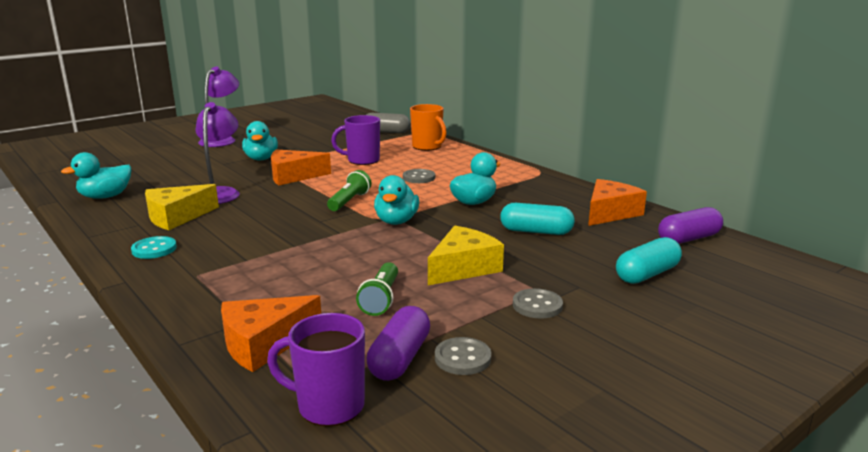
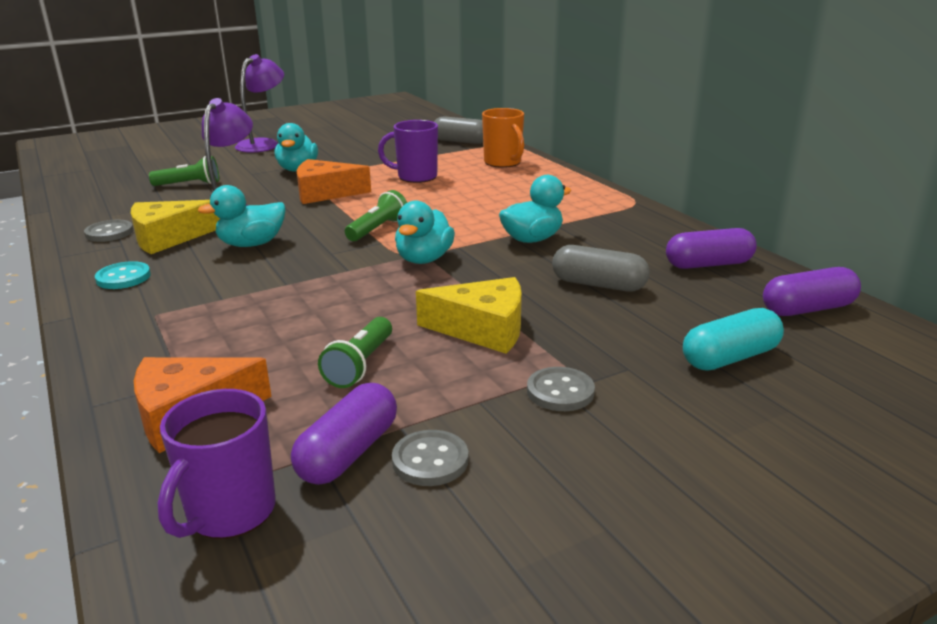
camera: 10 degrees right, 5 degrees up
(105, 197) = (102, 208): turquoise duck -> turquoise duck (251, 244)
(173, 174) = (189, 184): none -> green flashlight
(329, 406) = (229, 513): purple mug -> purple mug turned 90 degrees counterclockwise
(419, 177) = (476, 202): grey button -> grey button (109, 233)
(463, 268) = (483, 329): yellow cheese -> yellow cheese turned 45 degrees clockwise
(536, 231) = (598, 285): turquoise capsule -> grey capsule
(609, 213) = (708, 264): orange cheese -> purple capsule

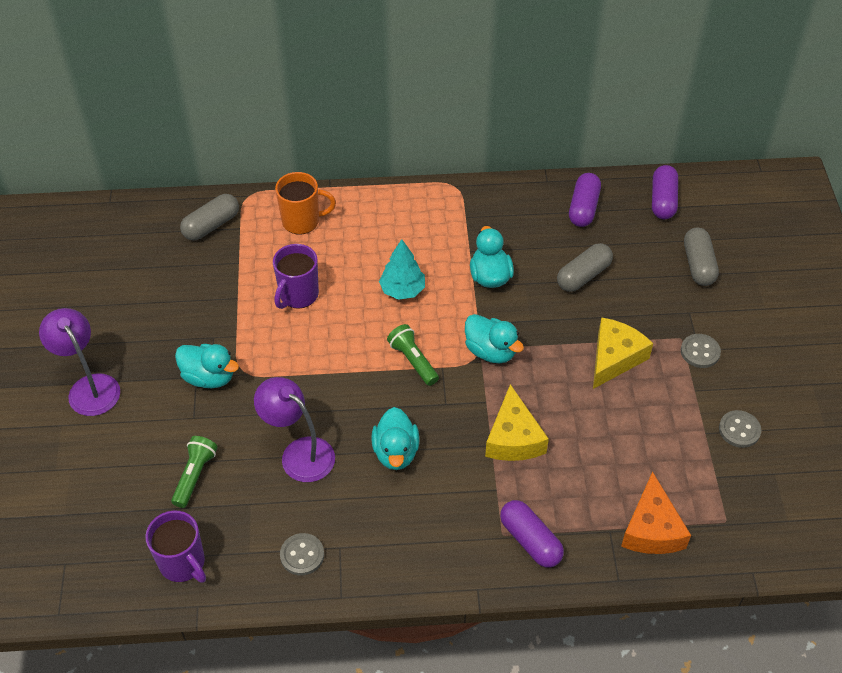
camera: 65 degrees left, 25 degrees up
(123, 277) = (419, 550): turquoise button -> none
(168, 238) = (344, 510): yellow cheese -> yellow cheese (513, 438)
(229, 513) = (750, 523): purple mug -> purple mug (183, 563)
(325, 193) = (298, 373): orange cheese -> none
(348, 452) = (719, 462): purple capsule -> purple capsule (530, 540)
(360, 365) = (631, 433): green flashlight -> none
(466, 208) = (402, 290): none -> turquoise tree
(730, 358) = (698, 265): turquoise capsule -> grey capsule

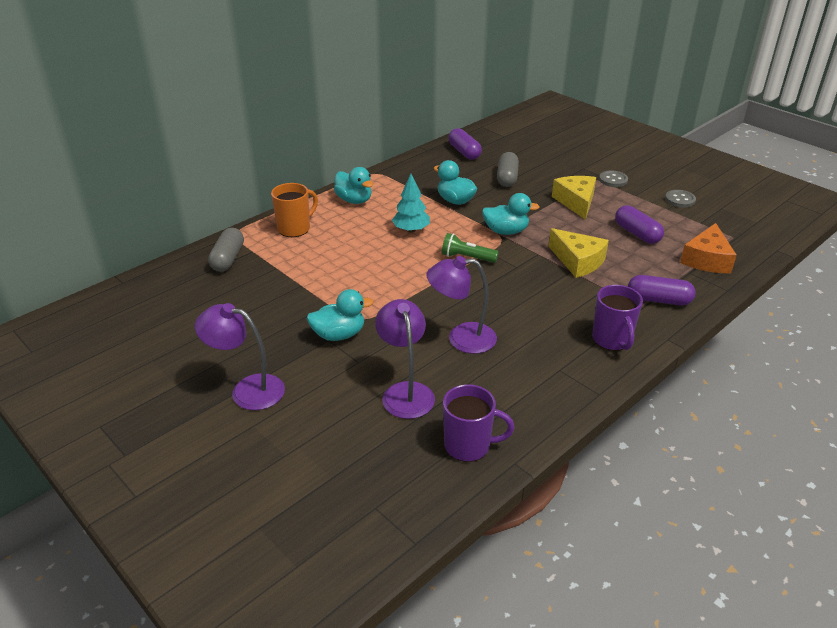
camera: 40 degrees left, 15 degrees down
(195, 475) = (405, 392): green flashlight -> purple lamp
(298, 295) = (344, 263): purple mug -> purple mug (612, 340)
(302, 555) = (542, 388): grey button -> none
(396, 452) = (522, 304): turquoise duck -> turquoise duck (354, 200)
(652, 529) = (707, 259): orange cheese -> orange cheese turned 60 degrees clockwise
(663, 200) = (501, 133): purple capsule -> purple capsule (637, 233)
(698, 265) = (558, 149): grey capsule -> none

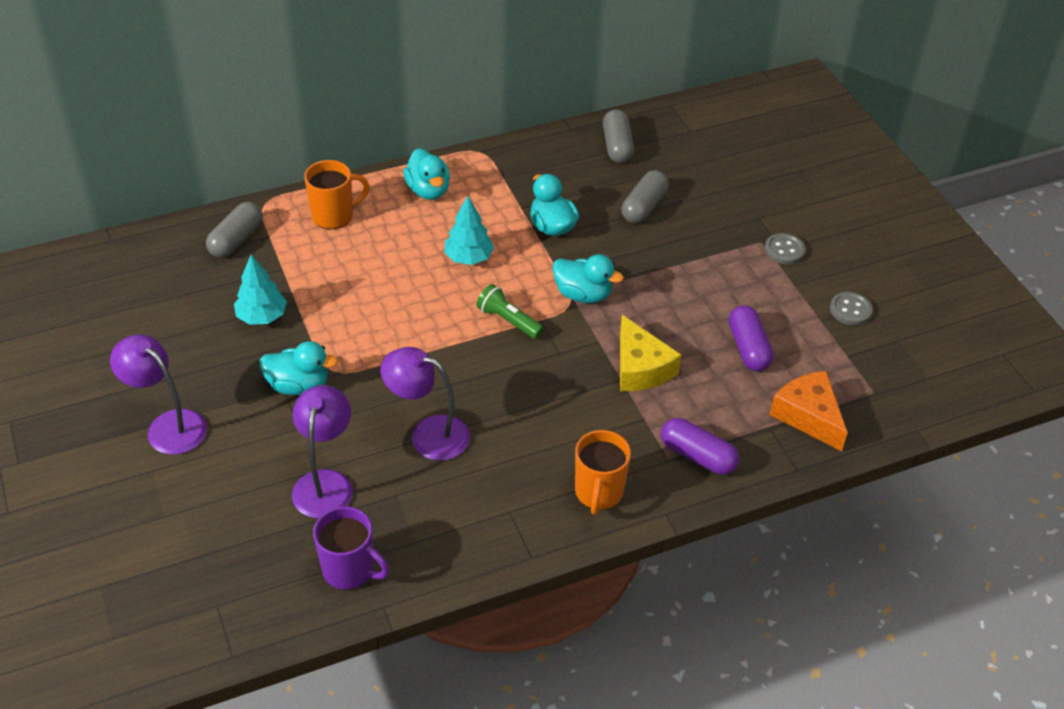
camera: 20 degrees right, 10 degrees up
(280, 300) = (262, 317): none -> turquoise tree
(464, 152) = (617, 146): purple capsule -> grey capsule
(576, 202) = (706, 273): yellow cheese -> none
(612, 340) = (598, 493): purple mug -> orange mug
(707, 259) = (808, 416): orange cheese -> orange cheese turned 105 degrees clockwise

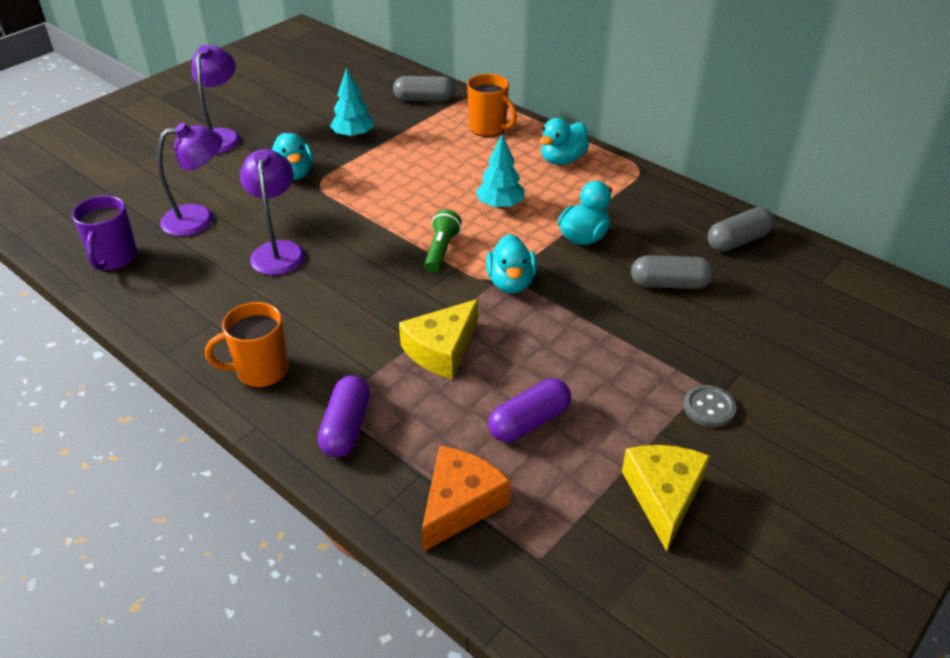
camera: 65 degrees right, 5 degrees down
(850, 310) = (663, 496): grey button -> yellow cheese

